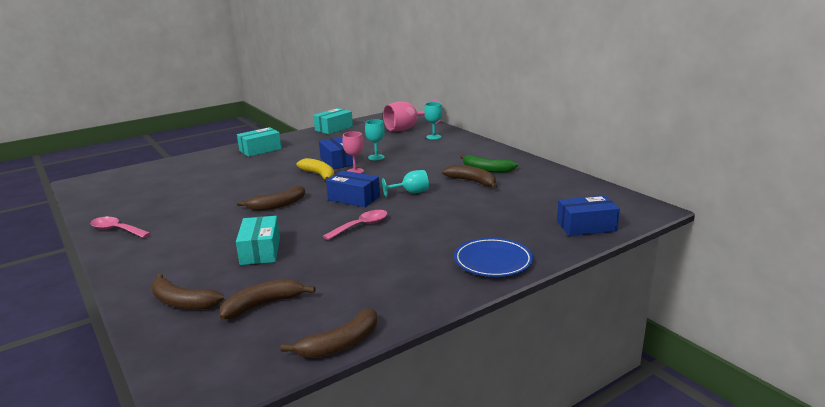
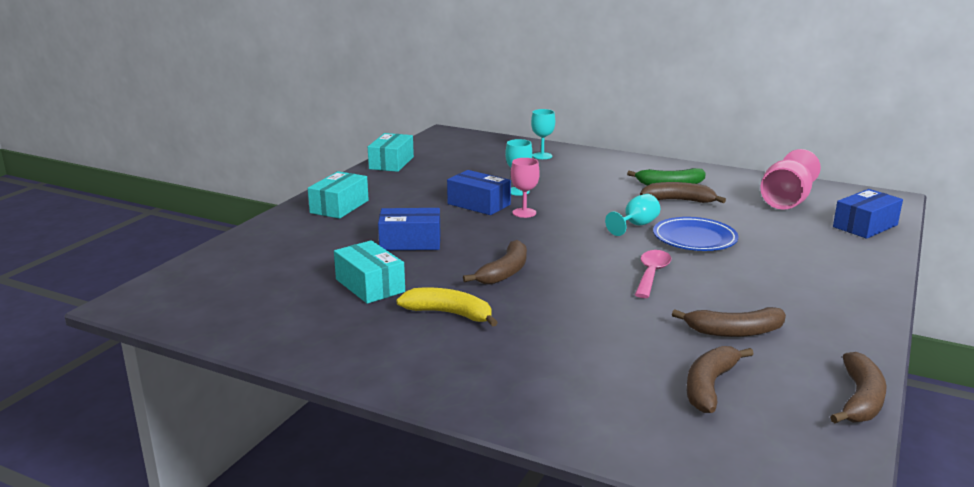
camera: 30 degrees left, 0 degrees up
(116, 230) = (337, 353): pink spoon -> none
(182, 302) = (612, 412): brown banana -> brown banana (734, 331)
(260, 251) = (589, 330): turquoise box -> turquoise box (370, 285)
(319, 175) = (487, 225): yellow banana -> yellow banana (449, 314)
(354, 198) = (583, 244): blue box -> blue box (410, 242)
(407, 128) = (490, 150): pink goblet -> pink goblet (786, 201)
(493, 261) = (846, 279): blue plate -> blue plate (694, 239)

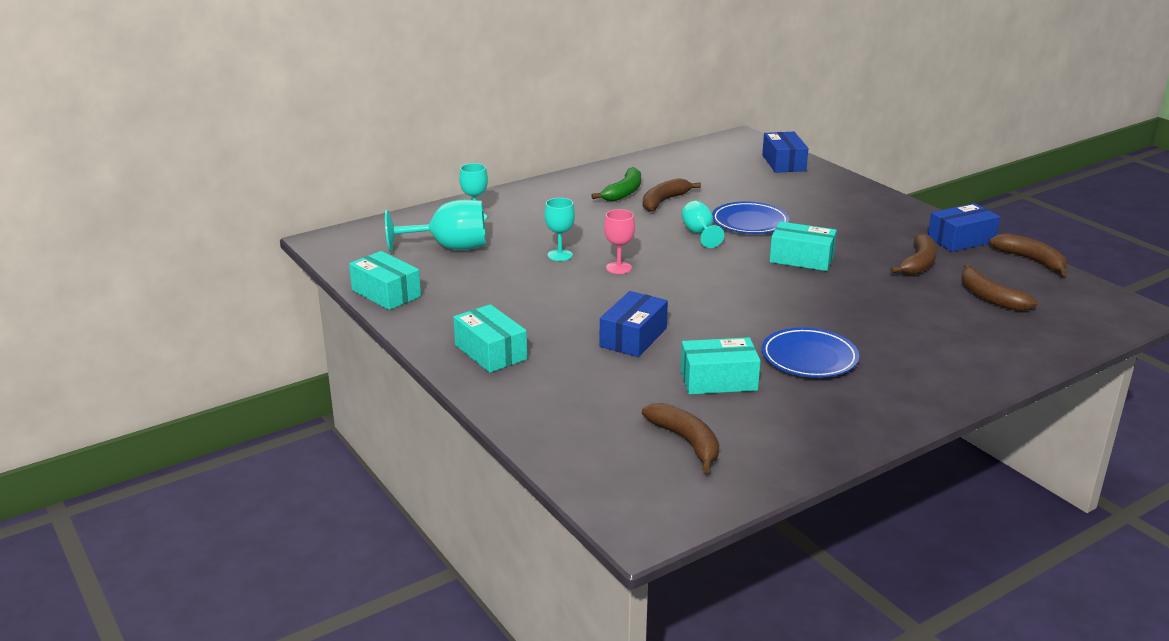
camera: 60 degrees left, 5 degrees up
(449, 314) = (809, 358): yellow banana -> blue plate
(478, 204) = (572, 281): blue box -> blue box (961, 240)
(482, 161) = (450, 247): none -> turquoise goblet
(504, 272) = (745, 313): brown banana -> brown banana (686, 442)
(651, 274) = (801, 259): pink spoon -> turquoise box
(786, 201) = (710, 168): pink goblet -> none

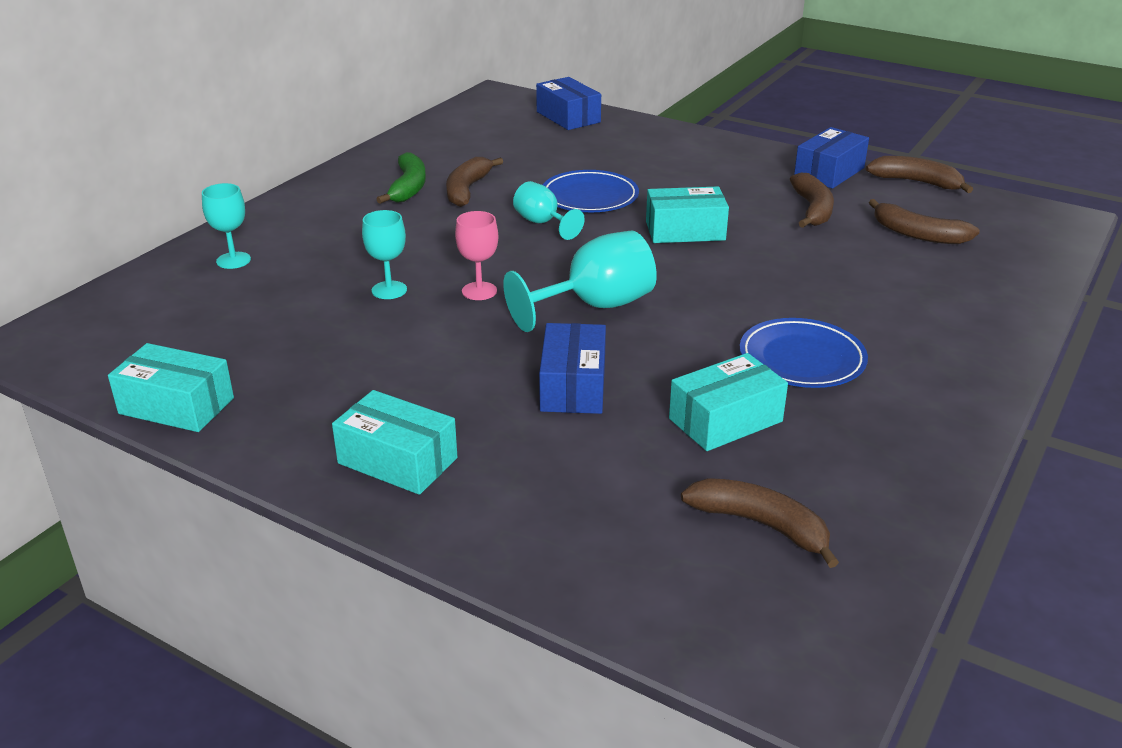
camera: 25 degrees left, 5 degrees up
(450, 247) = (227, 312): turquoise goblet -> turquoise goblet (595, 306)

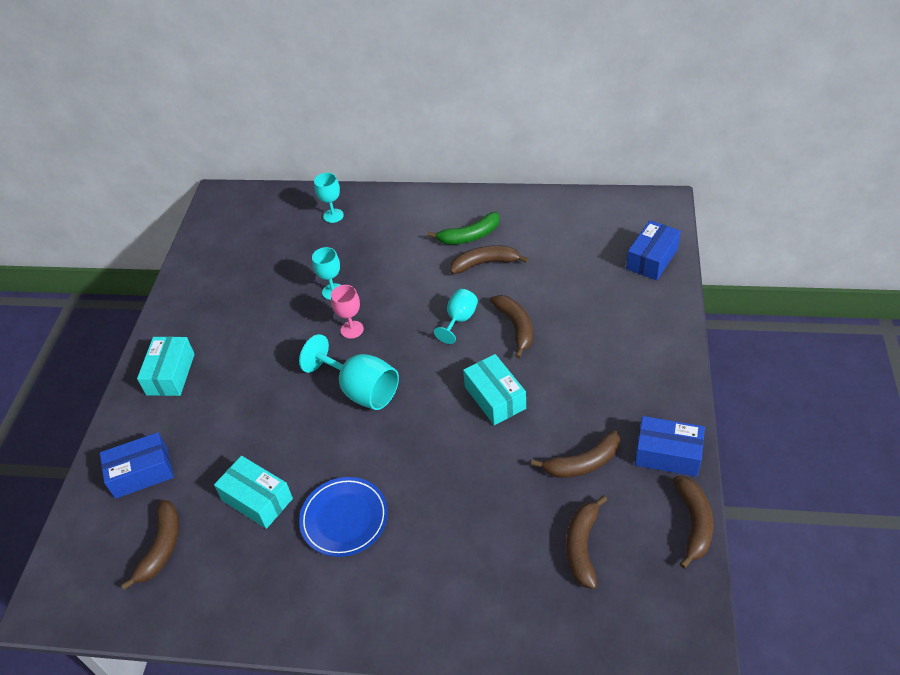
camera: 70 degrees right, 15 degrees up
(176, 406) = (188, 274): turquoise box -> none
(573, 386) = (265, 415): blue box -> blue box (141, 473)
(589, 197) = (515, 327): blue plate -> brown banana

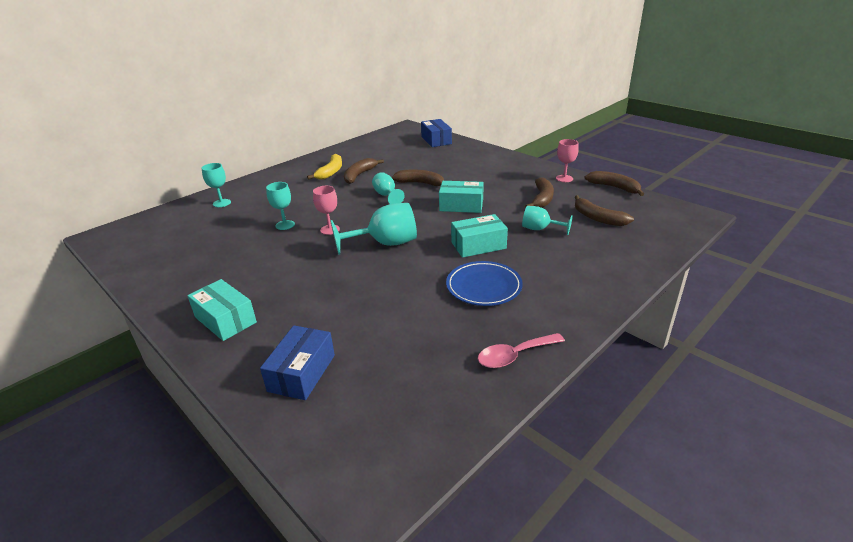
camera: 55 degrees left, 15 degrees down
(162, 547) = (397, 388): brown banana -> none
(253, 606) = (514, 356): none -> pink spoon
(257, 499) = (416, 319): turquoise box -> turquoise box (478, 245)
(469, 236) = (330, 172): green banana -> yellow banana
(502, 502) = (540, 229): none -> turquoise goblet
(667, 454) = (564, 178): blue box -> pink goblet

